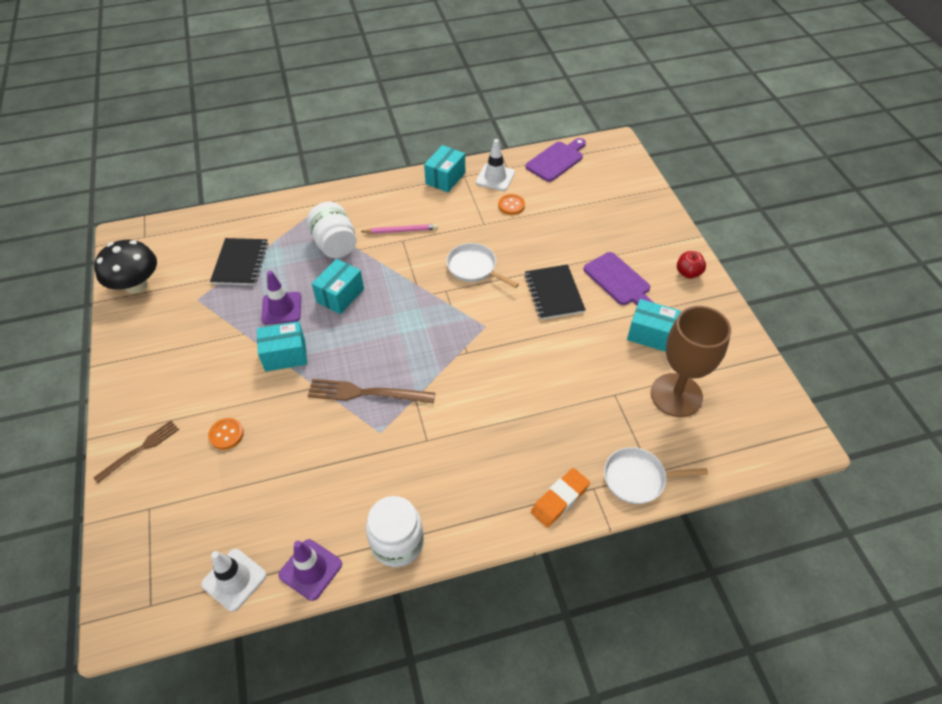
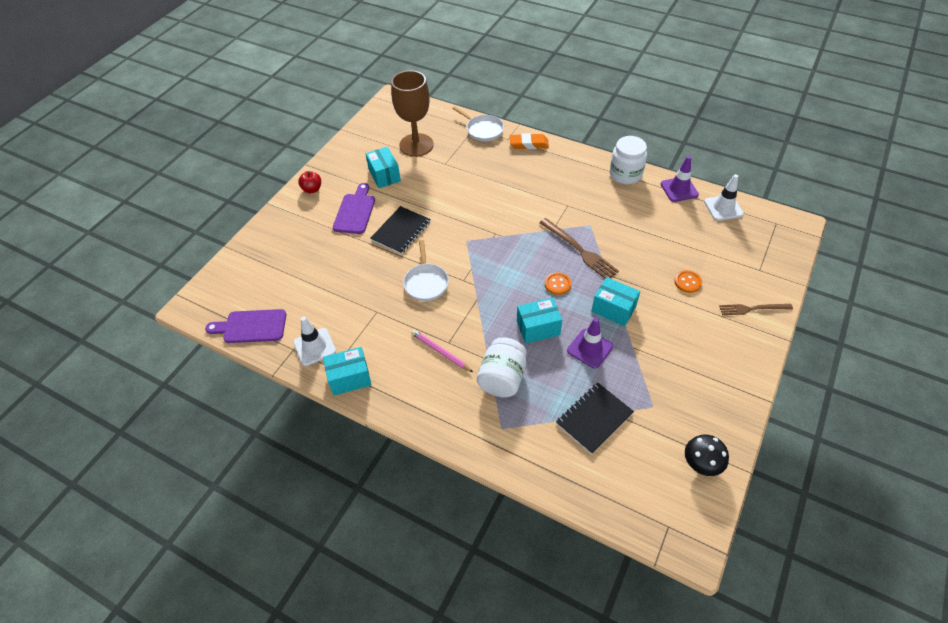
camera: 135 degrees left, 0 degrees up
(136, 285) = (701, 463): black mushroom -> black mushroom, size x0.66
(511, 205) = (338, 312): orange button -> orange button (557, 284)

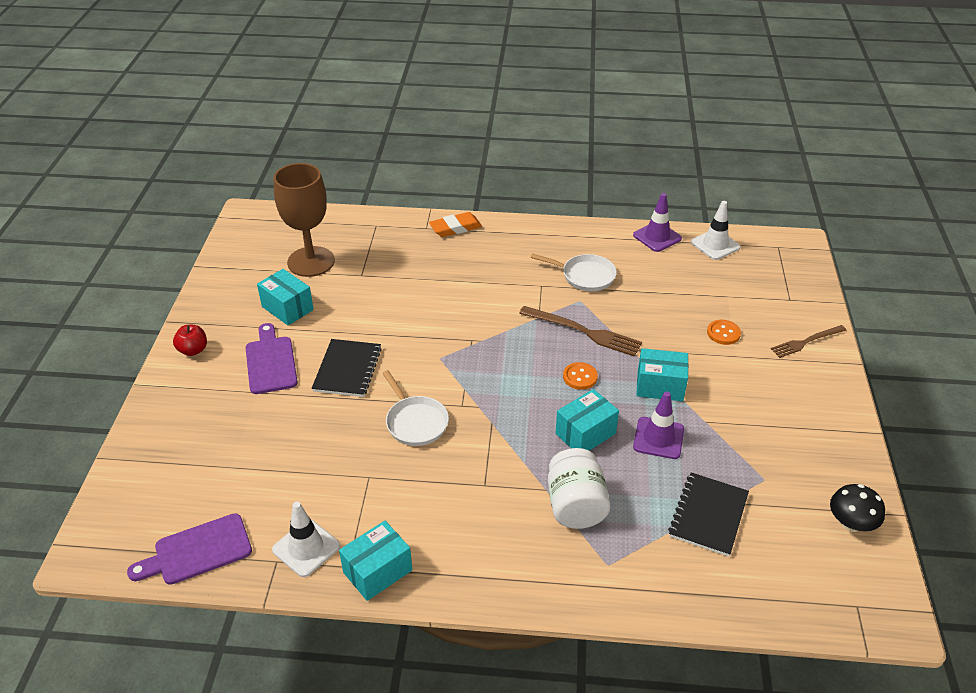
camera: 25 degrees left, 10 degrees down
(440, 352) = (481, 499): pink pencil -> none
(483, 130) = (389, 225): white pan -> white pan (585, 276)
(625, 174) = (588, 235): white jar -> none

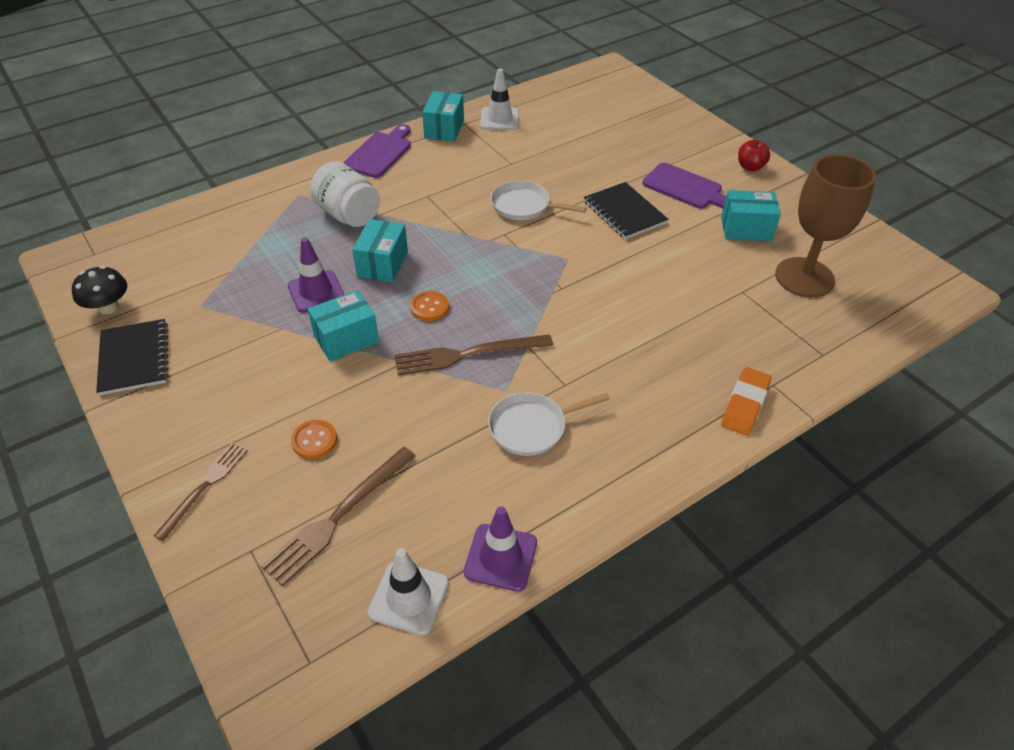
camera: 140 degrees right, 5 degrees up
(197, 551) = (557, 92): purple cutting board -> purple cutting board (380, 153)
(708, 515) = (238, 256): black notebook -> black notebook (134, 358)
(730, 290) = (339, 515): none -> brown fork

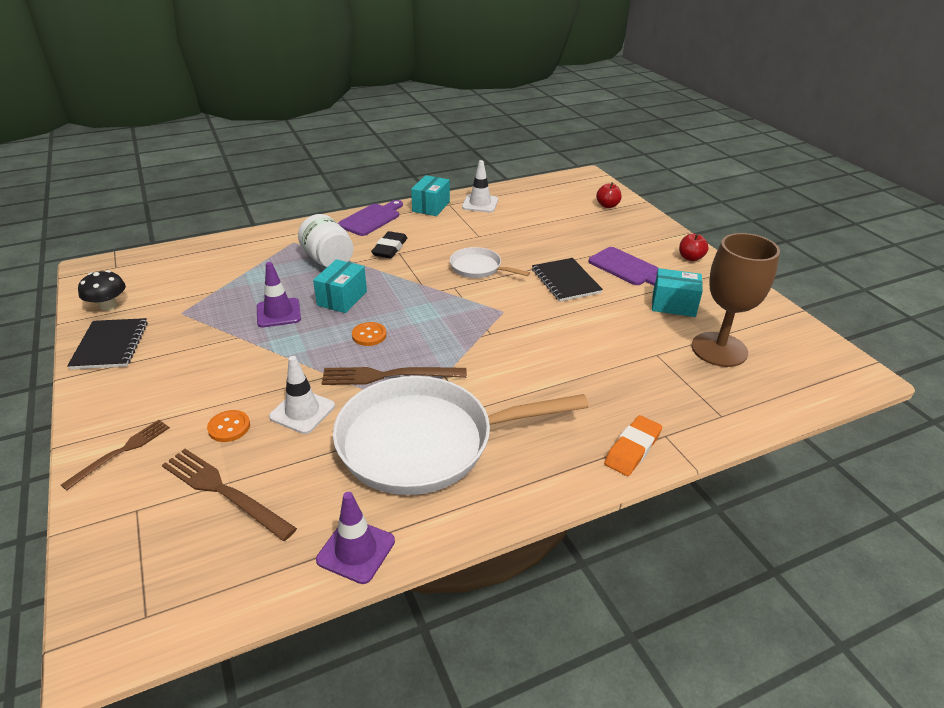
camera: 10 degrees right, 10 degrees down
(339, 515) = (225, 492): brown fork -> brown fork turned 75 degrees clockwise
(346, 339) = (289, 351): turquoise box -> none
(409, 598) = (258, 573): white traffic cone -> white traffic cone (302, 411)
(415, 191) = (390, 248): none -> black eraser
(531, 427) = (424, 442): white pan -> white pan, size x2.14
(644, 107) = (607, 205): none -> red apple

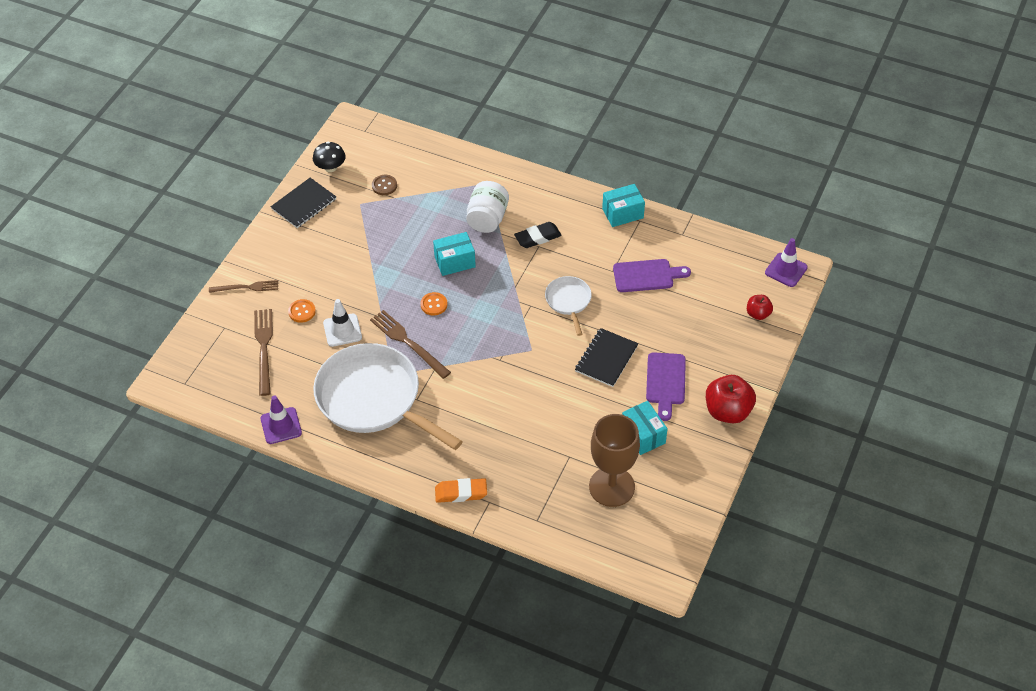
camera: 50 degrees right, 15 degrees up
(191, 289) = (384, 186): none -> brown button
(278, 313) = (408, 246): purple traffic cone -> purple traffic cone (786, 270)
(371, 219) = (564, 196): purple cutting board -> purple cutting board (646, 276)
(480, 204) = (663, 237): white traffic cone -> none
(690, 258) = (727, 411): red apple -> red apple, size x1.81

